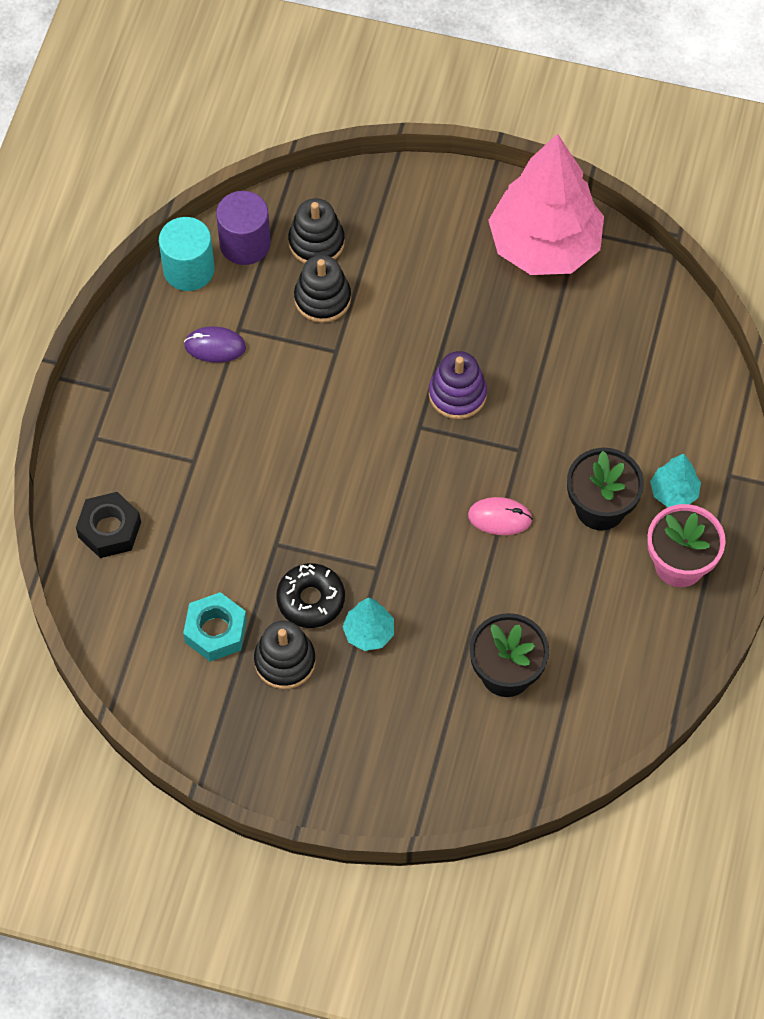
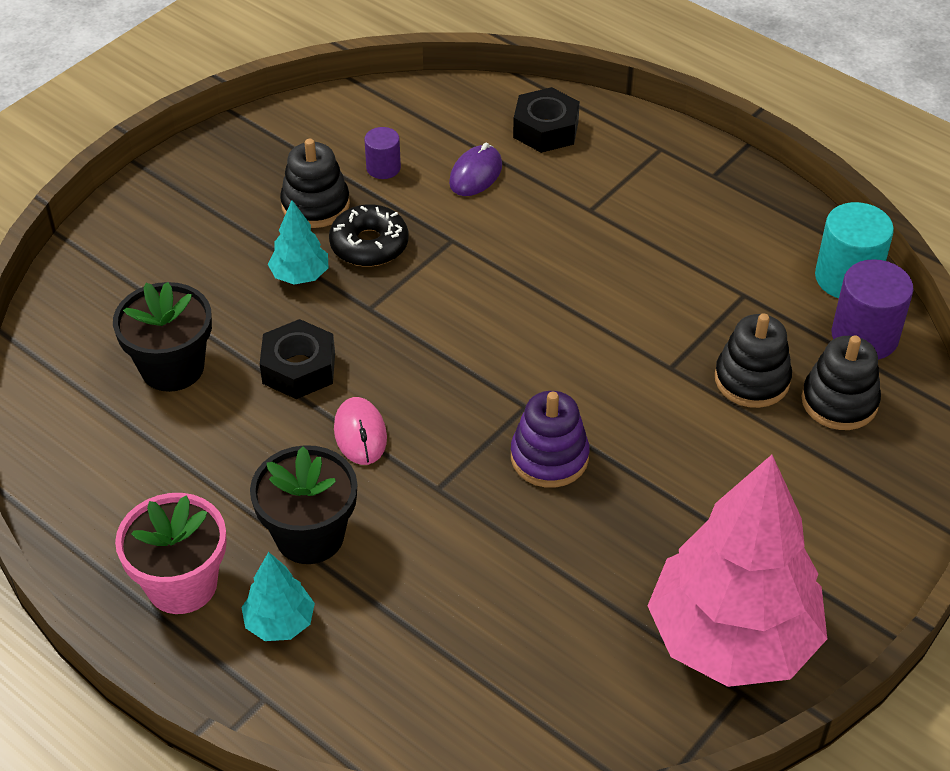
camera: 115 degrees right, 15 degrees down
(215, 346) = (729, 268): purple mouse -> purple mouse (476, 174)
(216, 631) = (383, 168): turquoise nut -> purple cylinder
(461, 587) = (299, 368): none -> black nut
(500, 518) = (360, 434): pink mouse -> pink mouse turned 45 degrees counterclockwise

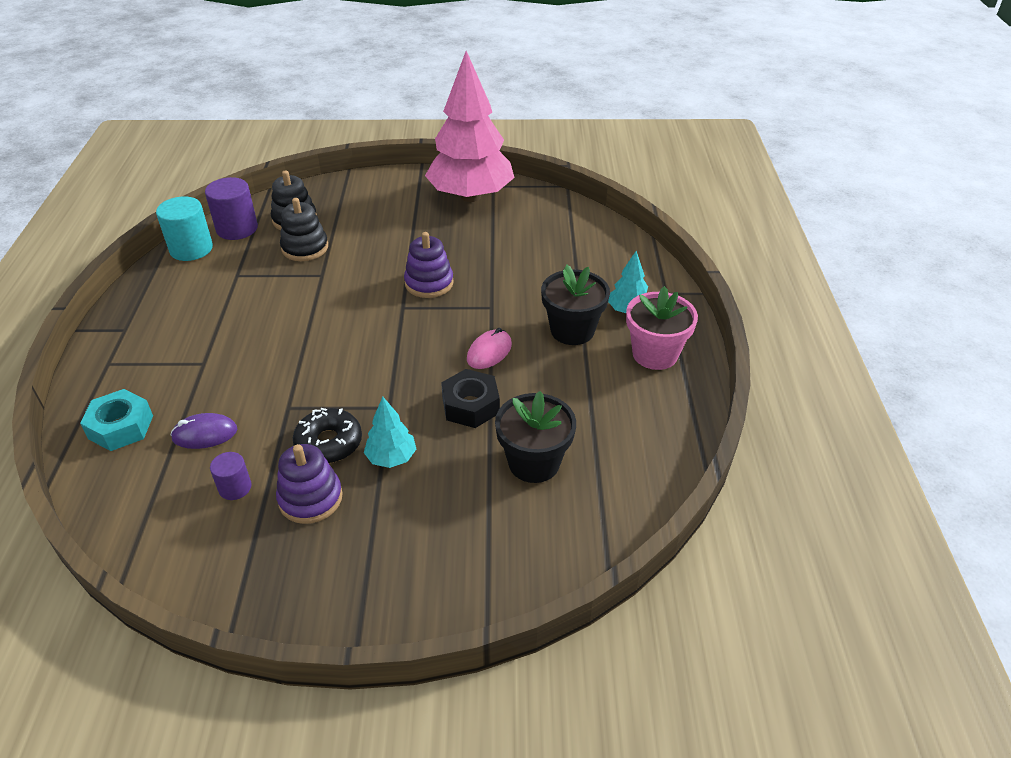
camera: 130 degrees left, 5 degrees down
(315, 205) = (310, 498): black stacking toy -> purple stacking toy
(545, 129) = (121, 427): black nut -> turquoise nut

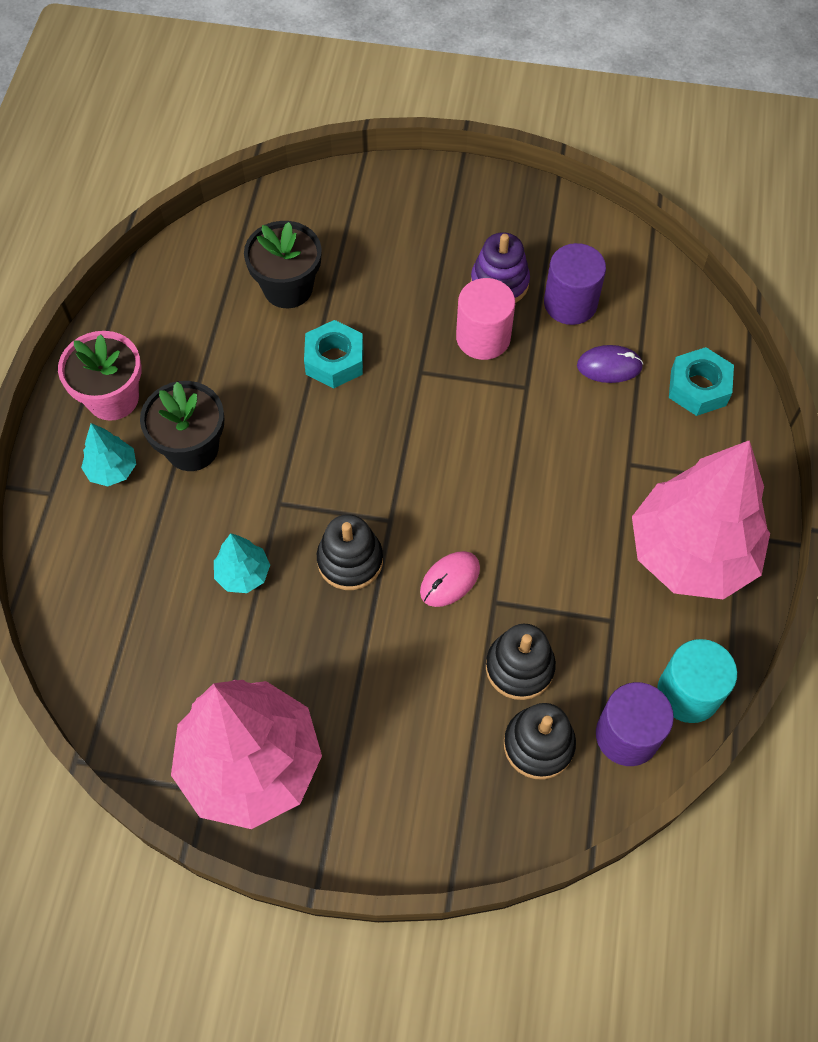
camera: 170 degrees left, 20 degrees up
(166, 315) = (691, 553): none -> pink tree
(235, 487) = (570, 303): purple cylinder -> purple cylinder, size x1.77
(329, 443) = (483, 338): black donut -> pink cylinder
(391, 458) = (422, 312): turquoise tree -> turquoise tree (243, 574)
(429, 283) = (350, 560): purple stacking toy -> black stacking toy
(470, 405) = (334, 360): black nut -> turquoise nut
(489, 352) = (298, 429): pink mouse -> pink mouse (450, 580)

